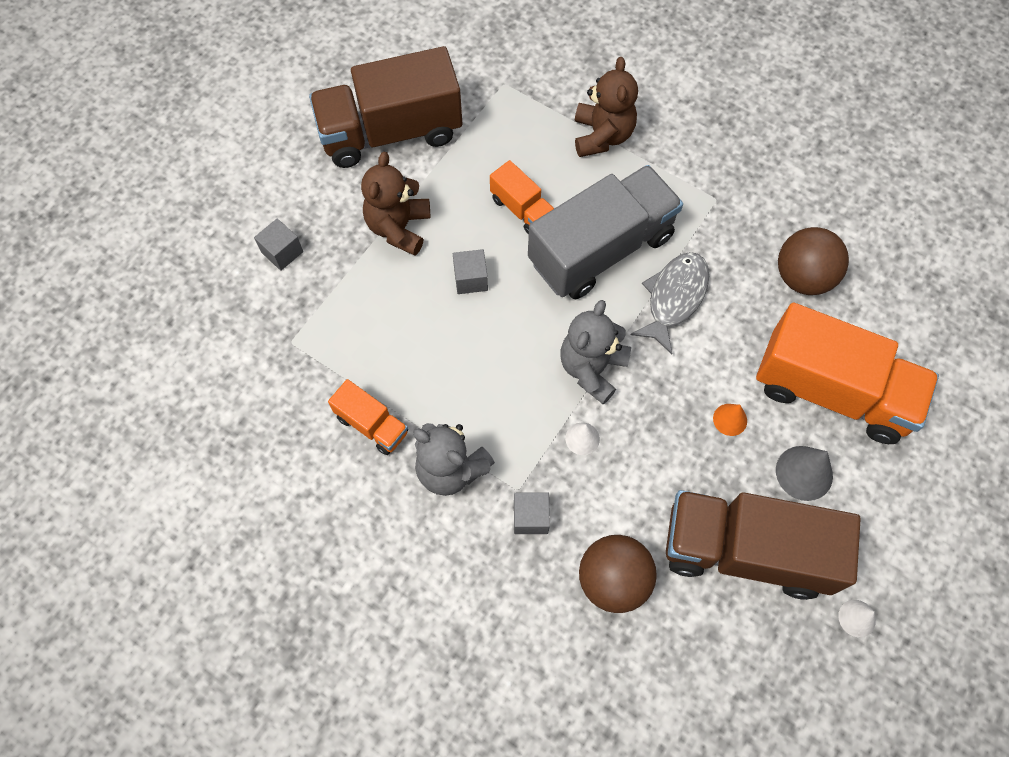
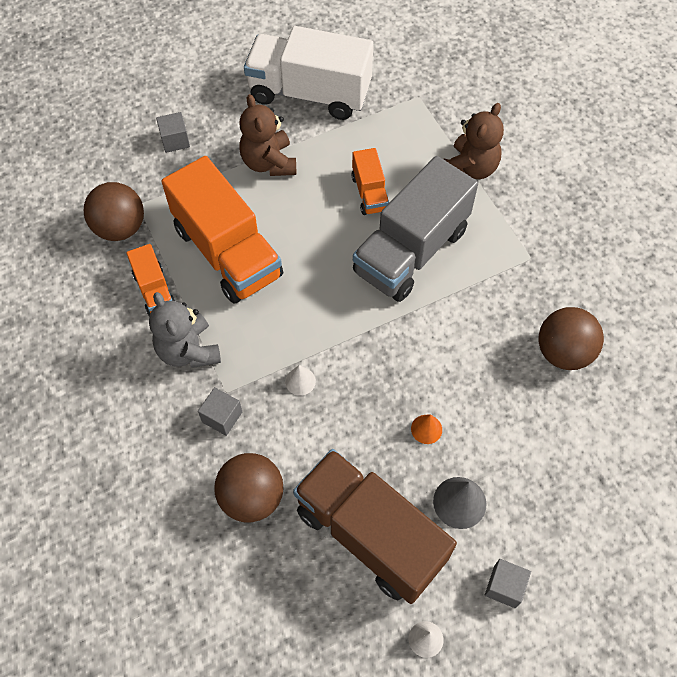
camera: 30 degrees right, 5 degrees down
(288, 377) = (120, 228): none -> brown ball
(391, 132) = (309, 93): brown truck -> white truck
(399, 227) = (269, 162): brown teddy bear -> brown teddy bear turned 60 degrees counterclockwise
(470, 279) = (296, 224): grey cube -> grey cube (504, 586)
(592, 368) = (343, 334): grey teddy bear -> none
(601, 249) = (411, 251): grey truck -> grey truck turned 135 degrees clockwise
(674, 298) = (444, 315): grey fish -> none
(832, 391) = (527, 452): orange truck -> orange truck (227, 252)

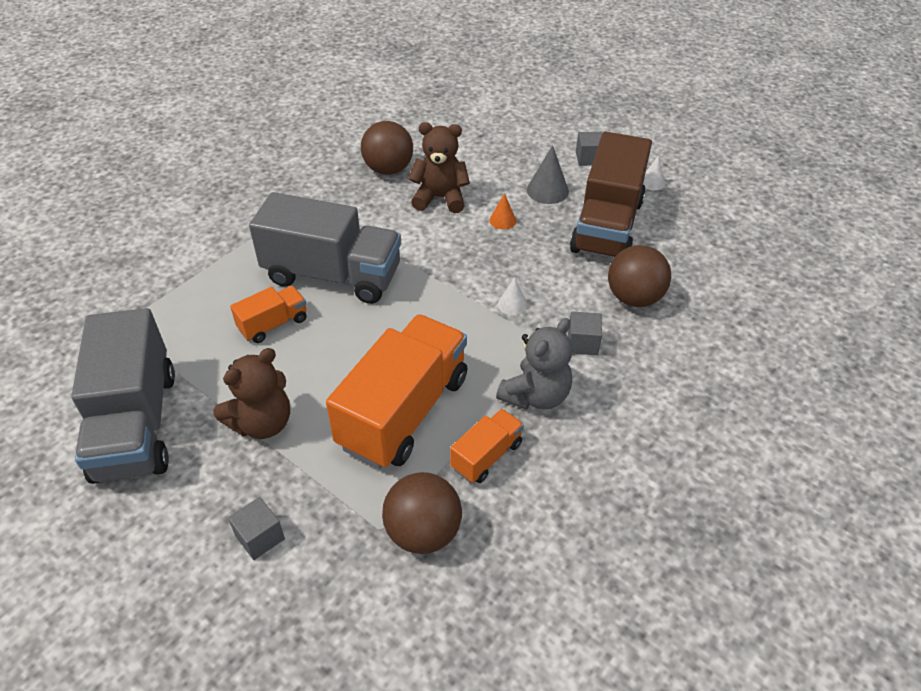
camera: 115 degrees left, 15 degrees down
(309, 93) = (136, 424): white truck -> grey truck
(469, 168) = (212, 263): brown teddy bear -> brown teddy bear (440, 198)

